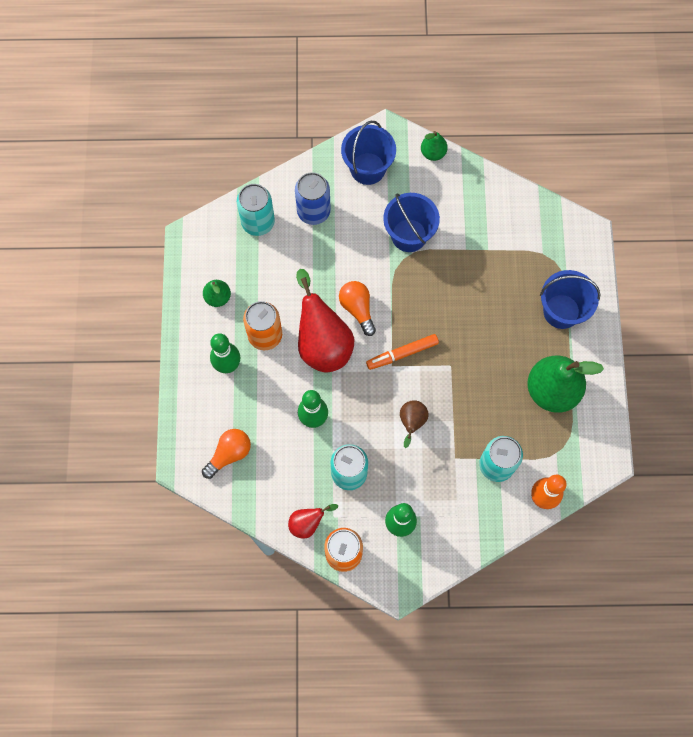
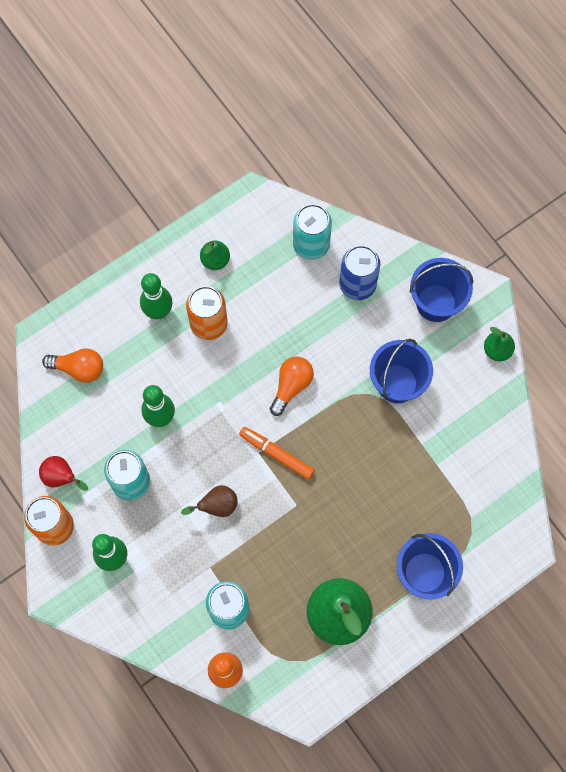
camera: 55 degrees right, 0 degrees up
(322, 342) = (237, 377): red pear -> none

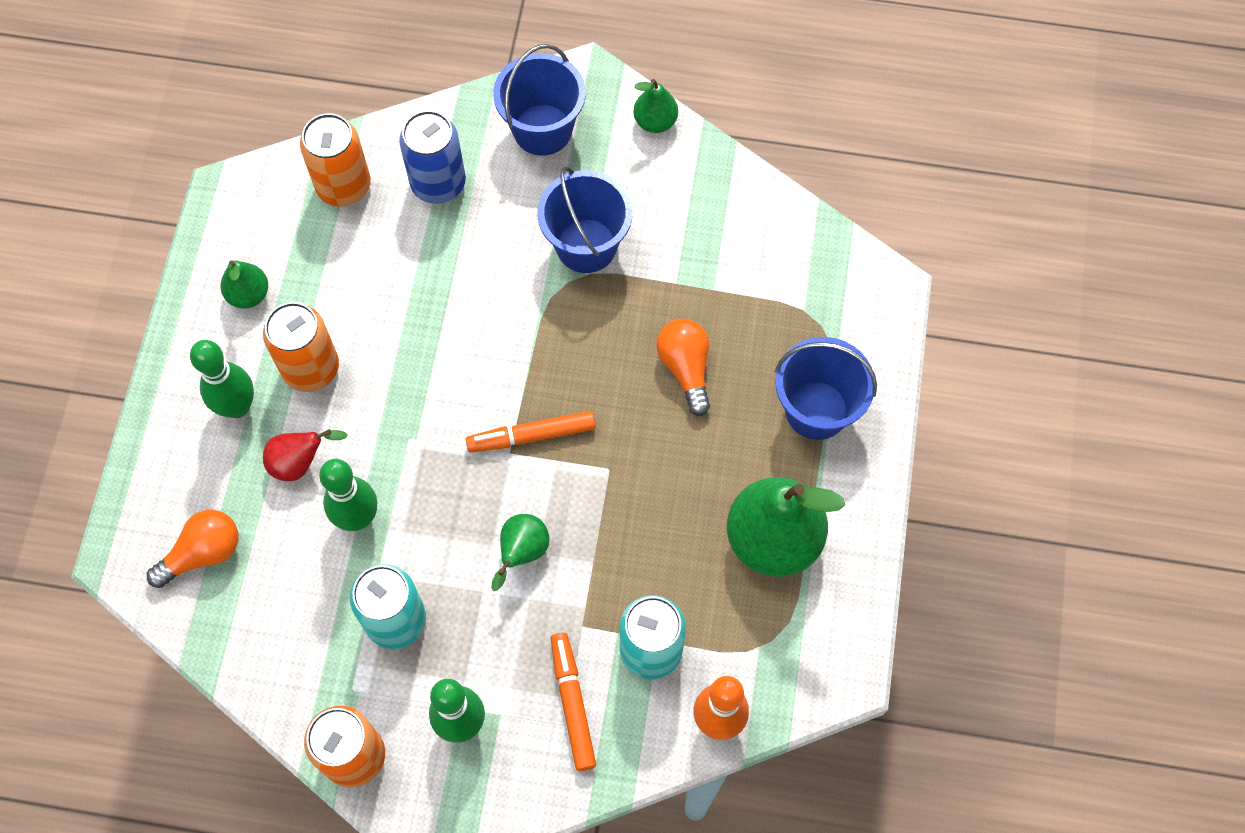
camera: 45 degrees left, 5 degrees down
(61, 477) = (306, 693): red pear -> red pear (300, 463)
(170, 598) = (572, 703): none -> orange marker
(217, 506) = (522, 552): brown pear -> green pear
(291, 386) = (474, 350): orange light bulb -> orange light bulb (685, 368)
(311, 245) = (344, 186): turquoise can -> orange can

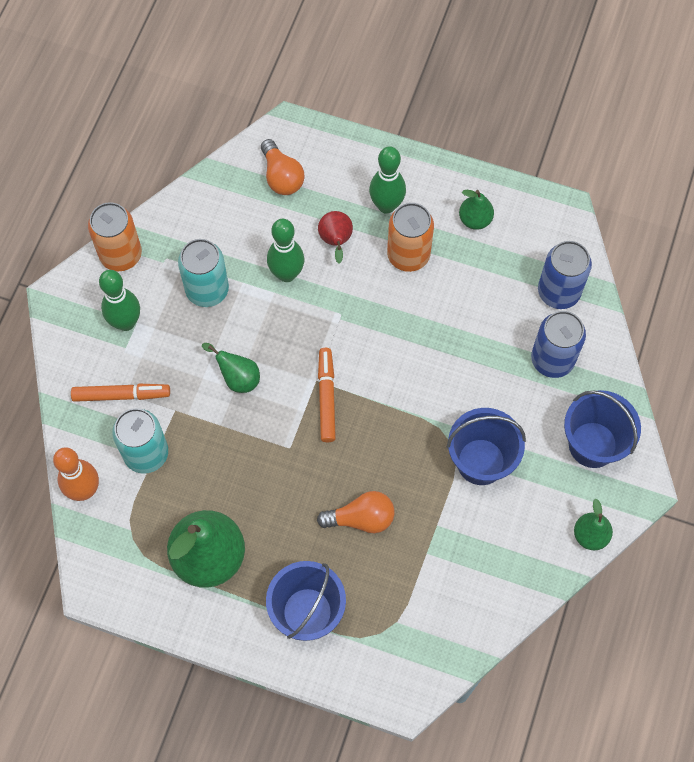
camera: 100 degrees right, 0 degrees up
(344, 186) = (558, 292): orange can -> blue can

